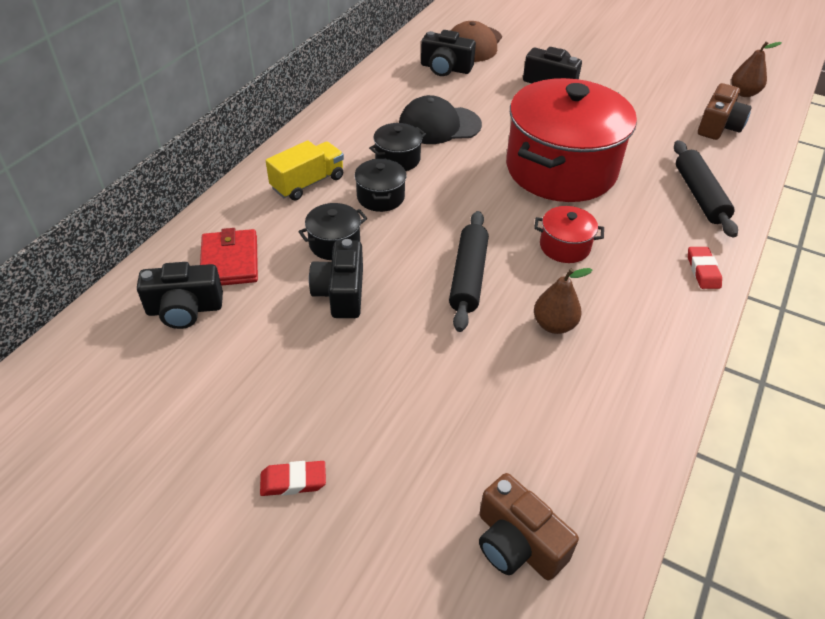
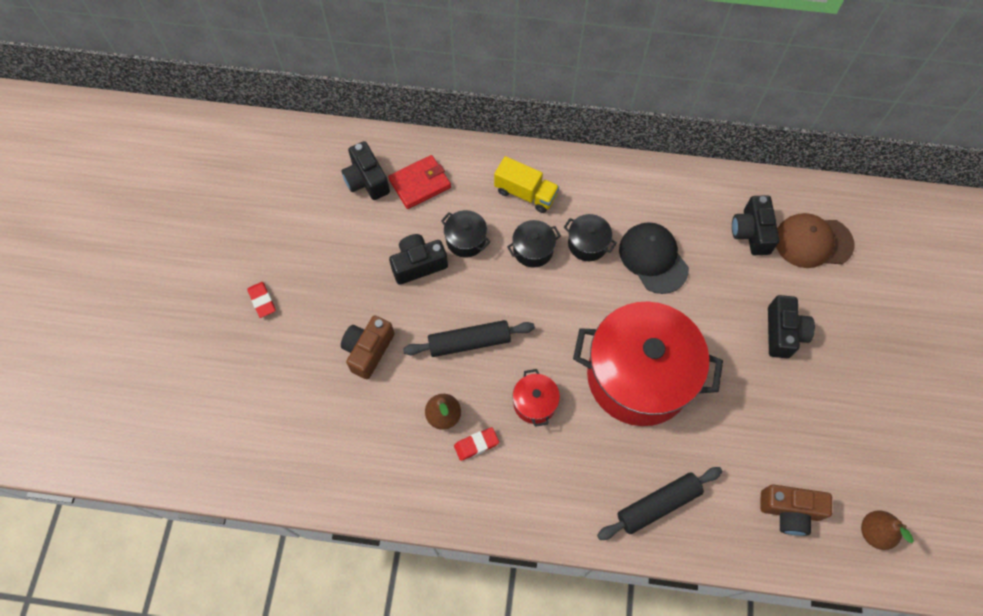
camera: 70 degrees right, 20 degrees up
(517, 543) = (259, 436): brown camera -> brown camera (368, 350)
(703, 271) = (552, 519): red eraser -> red eraser (476, 445)

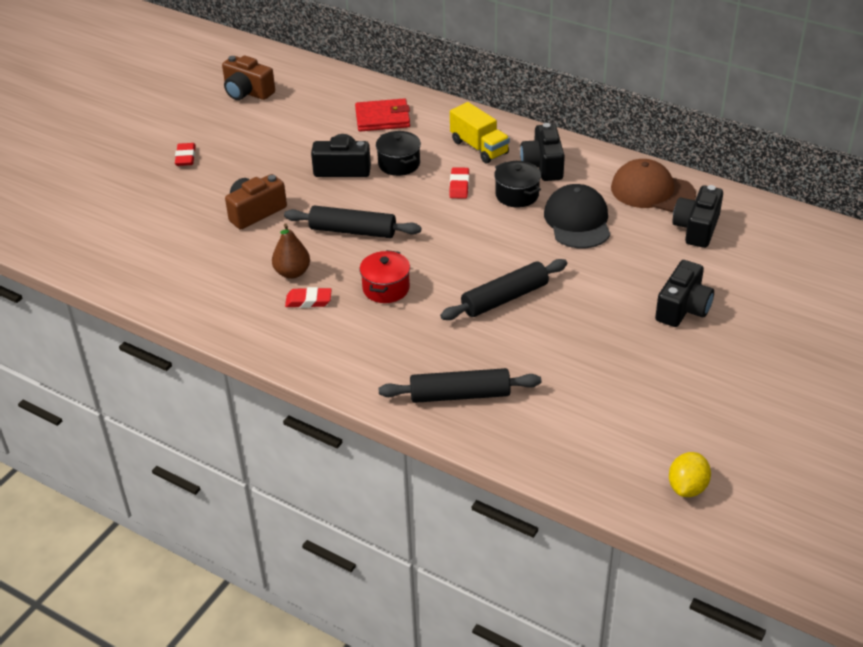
camera: 25 degrees right, 25 degrees down
(366, 180) = (335, 105): black camera -> black camera (543, 165)
(533, 250) = (459, 186): black pot -> red eraser
(638, 376) = (504, 298): red pot -> black rolling pin
(789, 511) = (600, 442): brown camera -> brown camera (247, 92)
(813, 242) = (761, 251): brown cap -> brown cap (652, 191)
(874, 532) = (687, 487): brown pear -> yellow lemon

